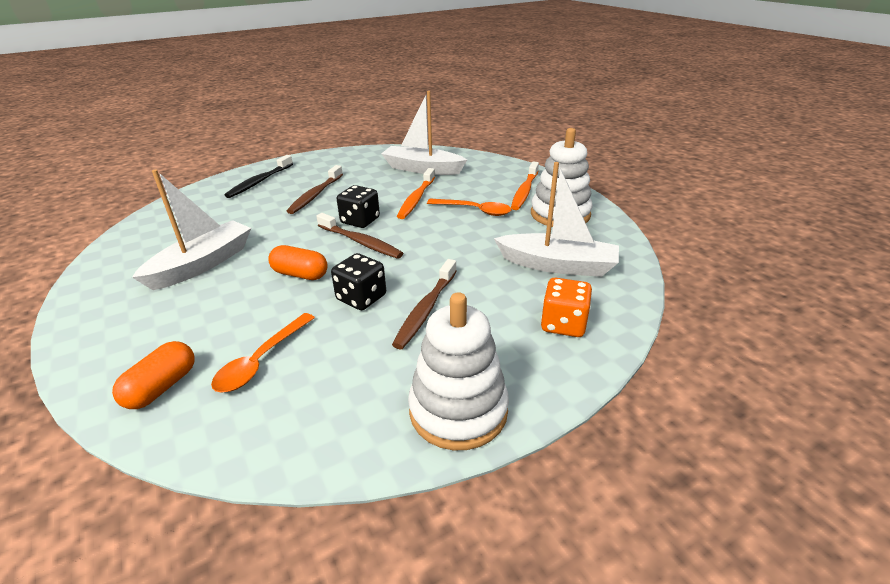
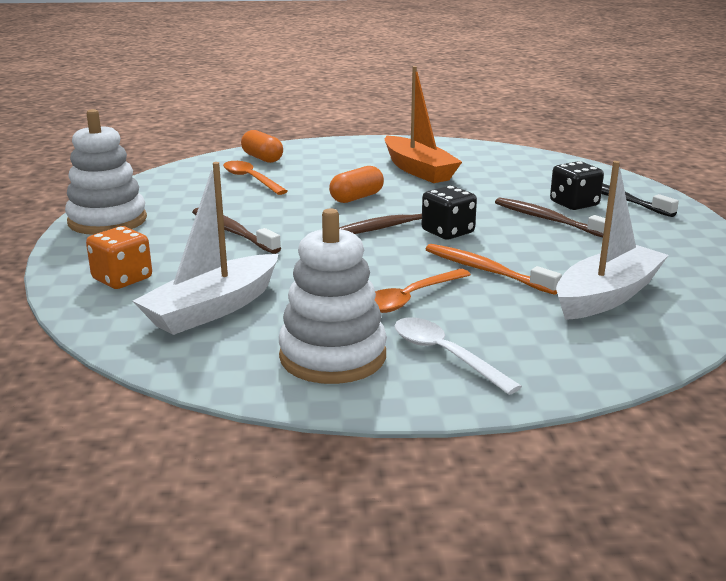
camera: 115 degrees right, 10 degrees down
(202, 264) = (418, 170): white boat -> orange boat
(361, 298) = (286, 213): black dice -> black dice (574, 204)
(525, 191) = (444, 355): orange toothbrush -> white spoon

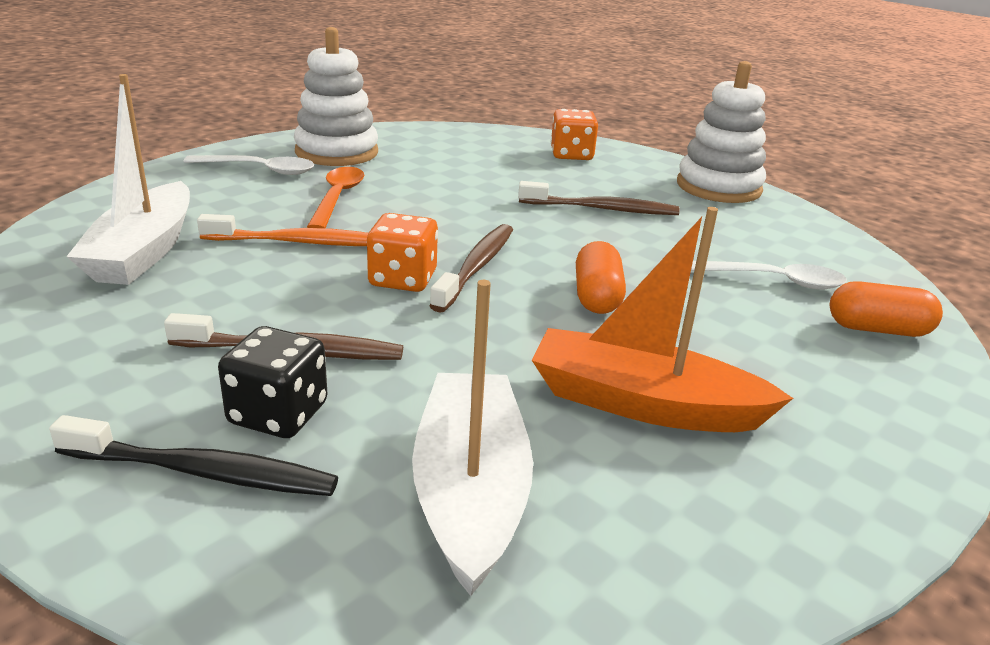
camera: 135 degrees right, 5 degrees up
(212, 309) = (468, 155): white boat -> white boat (470, 491)
(250, 179) = (772, 281): orange spoon -> white spoon
(447, 232) = (403, 279): black dice -> orange dice

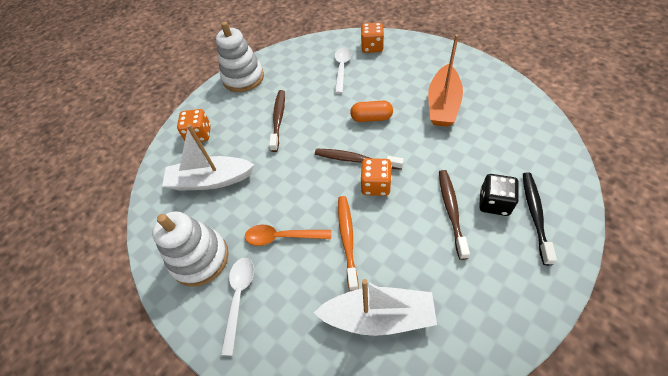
camera: 85 degrees left, 25 degrees up
(470, 491) = (507, 142): white boat -> white boat (210, 180)
(877, 329) = (372, 47): orange capsule -> orange dice

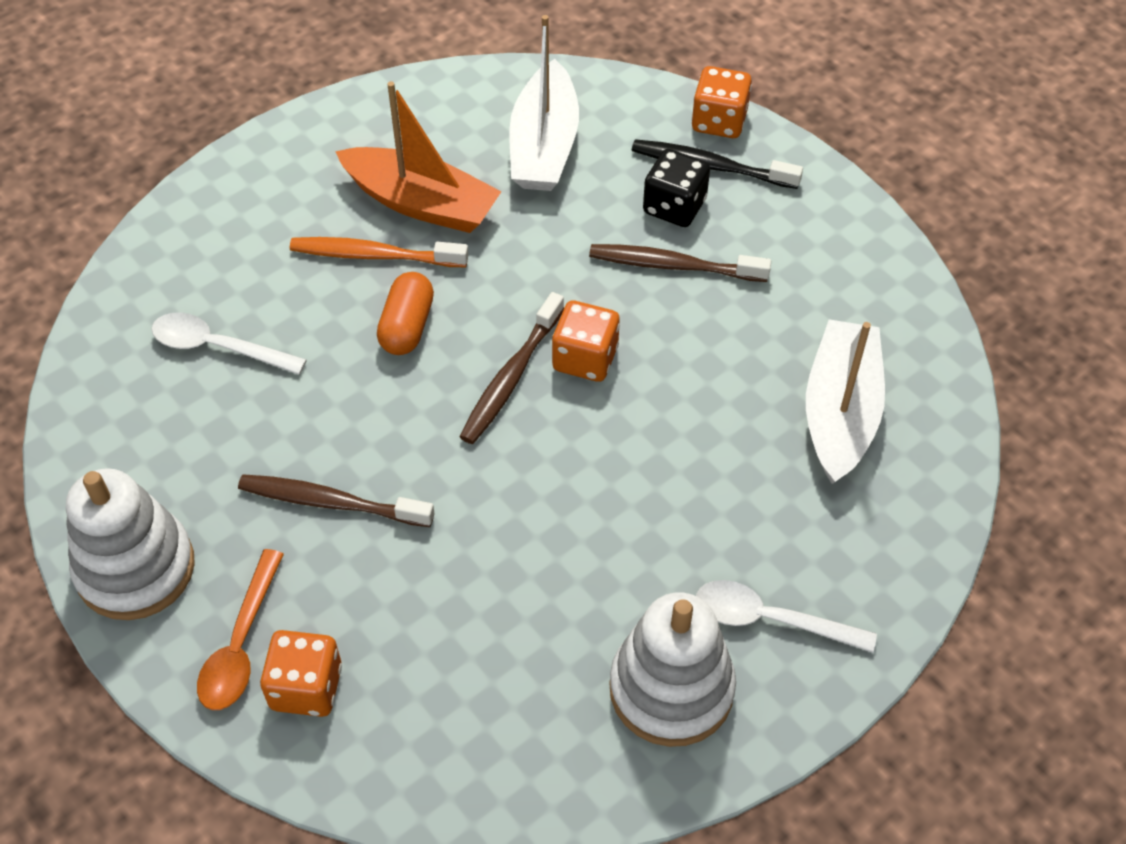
camera: 85 degrees left, 0 degrees up
(210, 180) = (469, 663): white boat -> white boat (544, 145)
(282, 237) = (658, 533): orange spoon -> orange spoon (240, 644)
(347, 239) = (690, 427): orange toothbrush -> orange toothbrush (374, 255)
(372, 47) = (173, 273): orange dice -> orange dice (719, 121)

